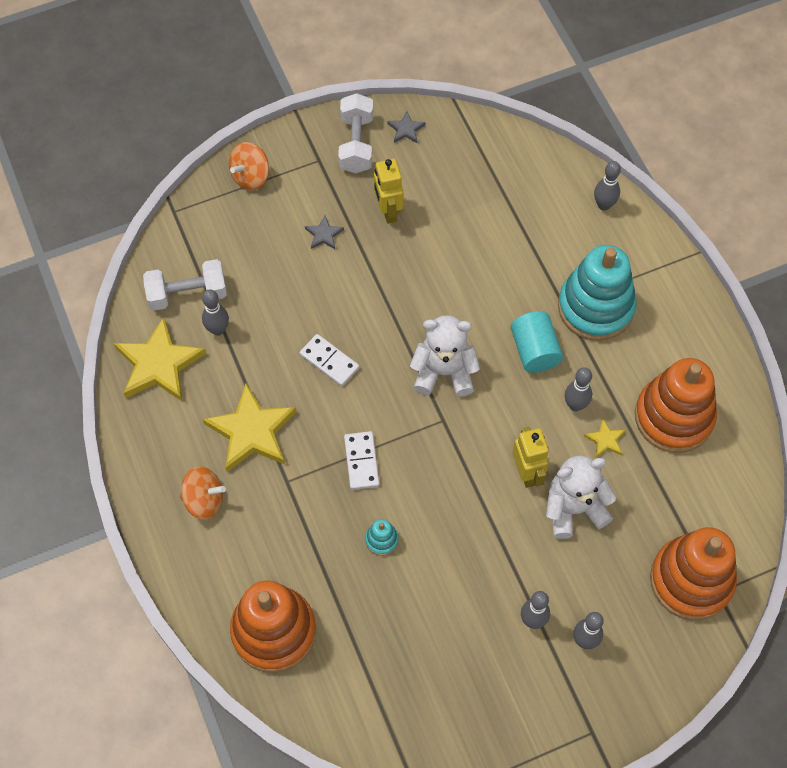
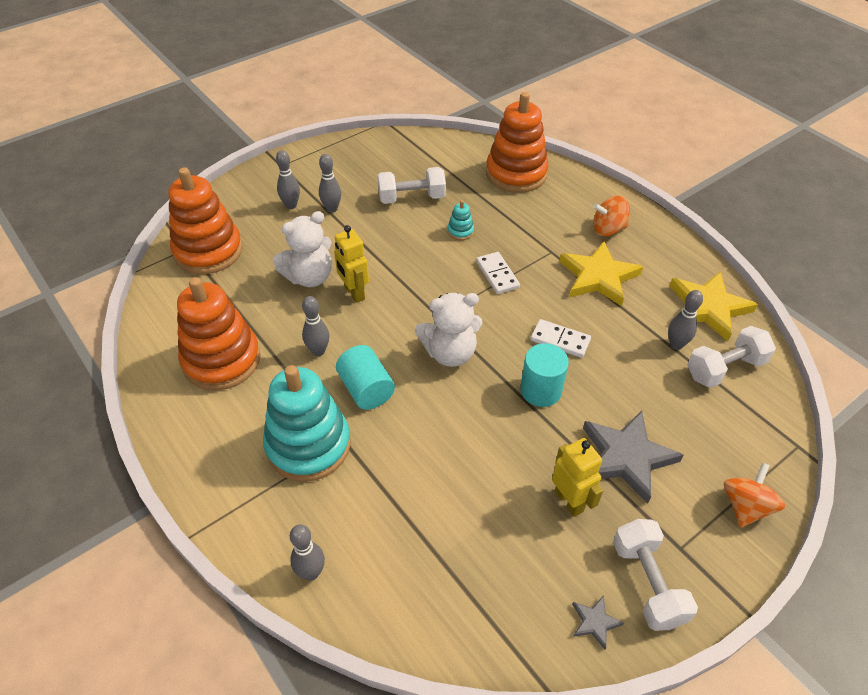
camera: 165 degrees right, 15 degrees down
(324, 234) = (626, 457): grey star -> grey star, size x2.23
(371, 312) = (540, 390): none -> turquoise cylinder
(426, 616) = (411, 198): none -> white dumbbell
(605, 440) = (286, 329): yellow star -> none

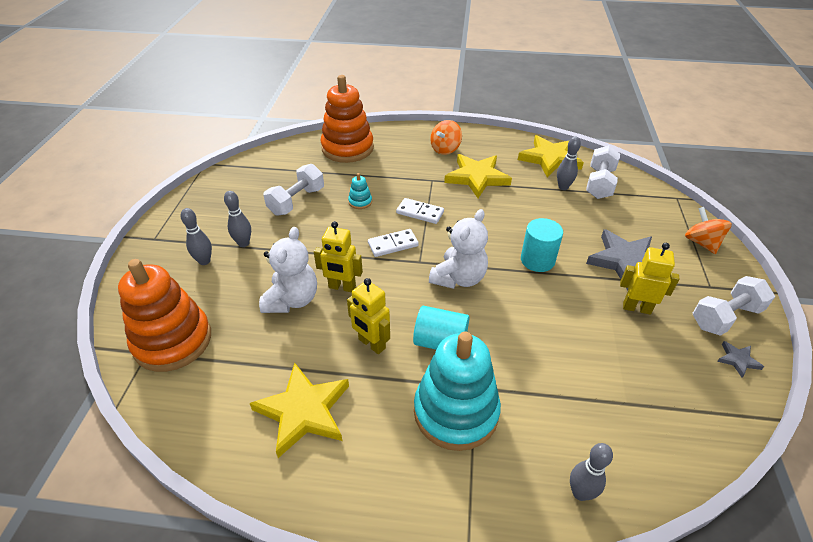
camera: 45 degrees left, 5 degrees down
(221, 360) = (303, 411): orange stacking toy -> yellow star
(318, 351) = (371, 344): grey bowling pin -> yellow robot
(560, 340) = (507, 225): white domino -> white domino (393, 244)
(647, 583) = (725, 317): white dumbbell -> white dumbbell turned 60 degrees counterclockwise

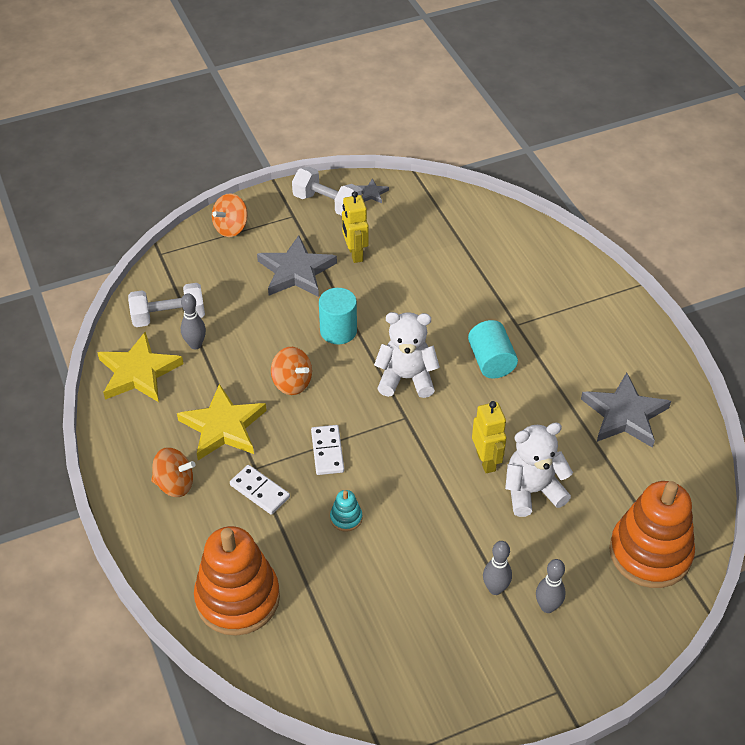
camera: 120 degrees left, 5 degrees up
(296, 201) = (389, 585): white dumbbell -> none
(303, 411) = (624, 415): yellow star -> grey star
(371, 344) = (530, 405): yellow robot -> none
(393, 244) = (397, 450): white domino -> white domino (259, 491)
(456, 412) = (546, 327): turquoise stacking toy -> none
(496, 218) = (292, 383): none -> orange spinning top
(580, 493) = (551, 249): grey bowling pin -> none

